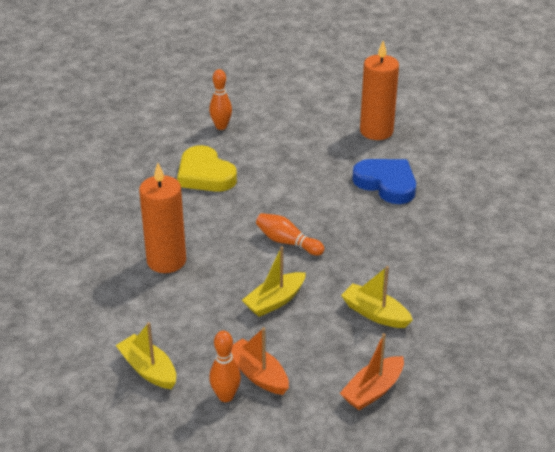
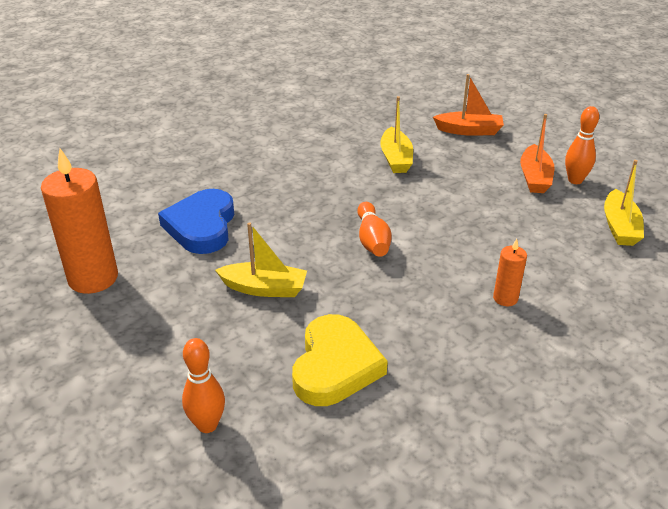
camera: 130 degrees left, 0 degrees up
(166, 261) = (505, 298): orange candle -> orange candle, size x0.49
(275, 301) = (454, 208): yellow boat -> yellow boat (264, 288)

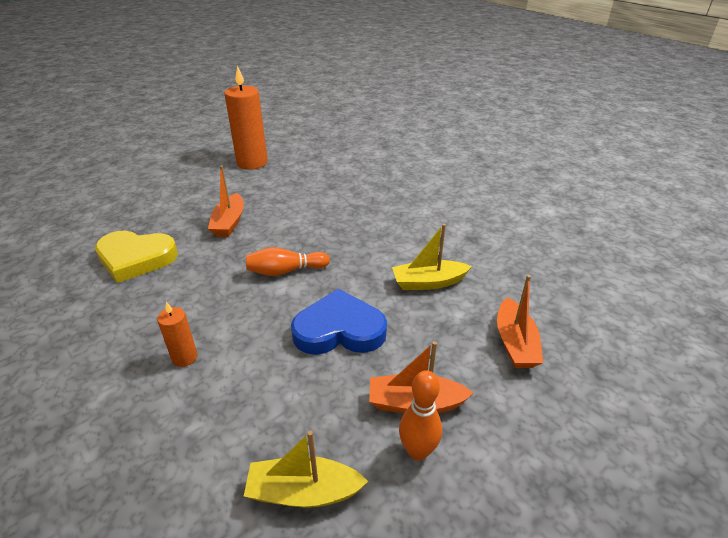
camera: 85 degrees right, 0 degrees up
(202, 226) = (306, 191): blue heart -> blue heart (339, 330)
(207, 425) = (107, 214): orange bowling pin -> none
(264, 288) = (229, 223): yellow boat -> orange boat

